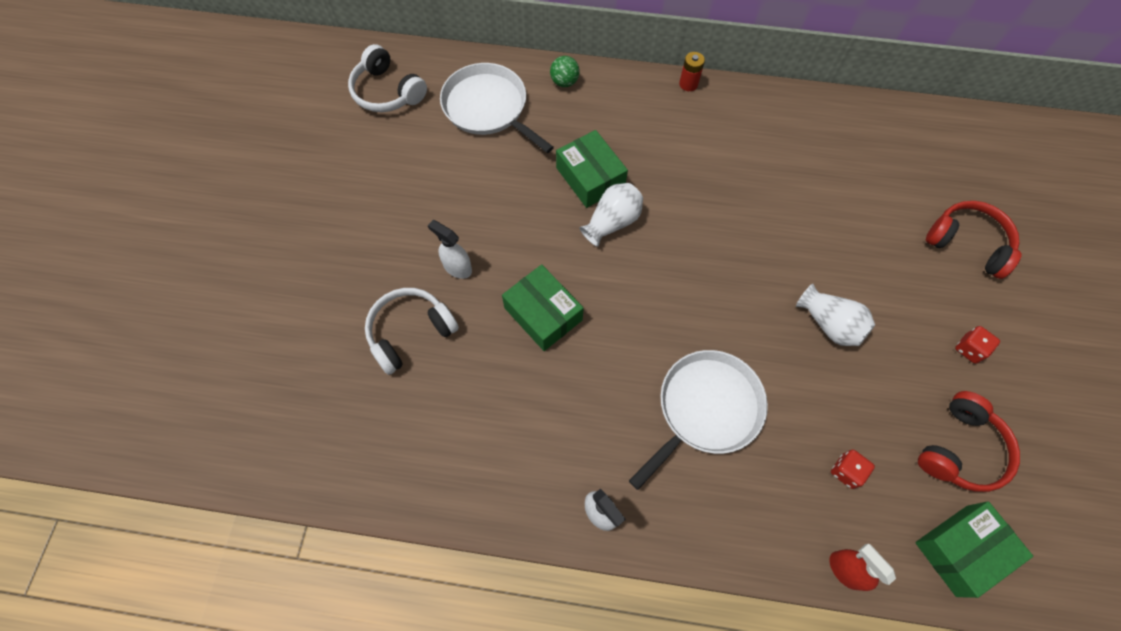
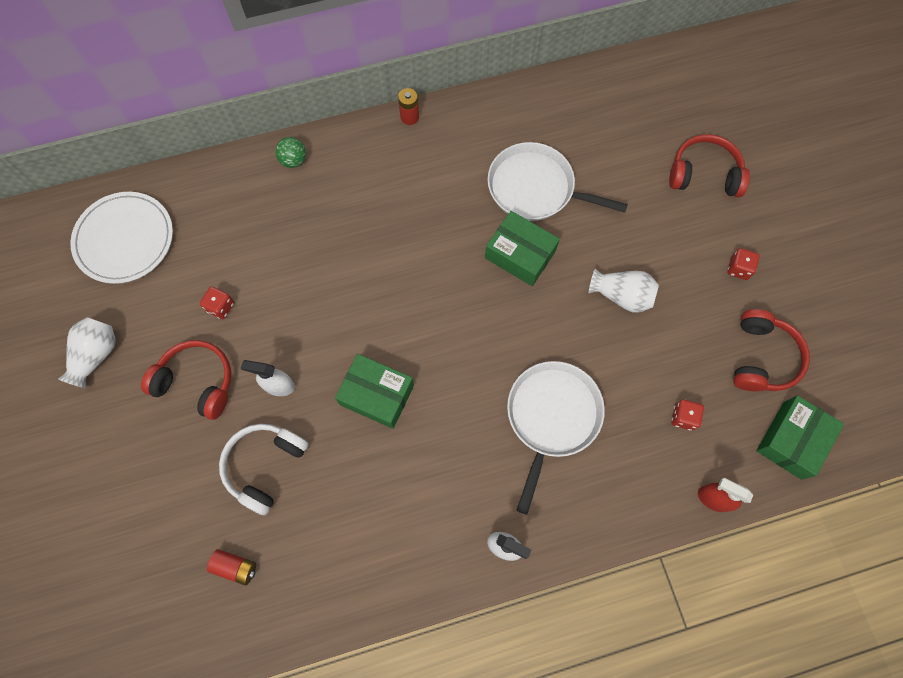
camera: 25 degrees left, 5 degrees up
(339, 411) = (235, 567): none -> red battery
(387, 92) = (124, 239): white headphones -> white plate
(388, 234) = (197, 382): none -> red headphones
(440, 179) = (220, 307): none -> red dice
(488, 108) = (233, 216): white pan -> white pan (535, 188)
(590, 177) = (360, 246): green box -> green box (520, 254)
(612, 222) = (399, 281): white vase -> white vase (96, 355)

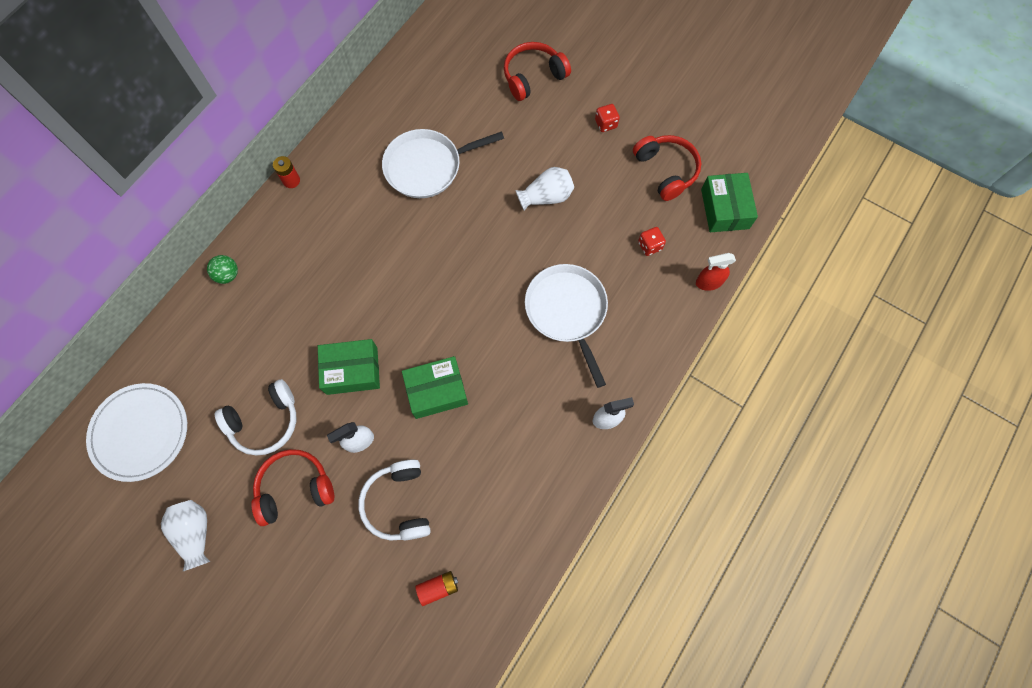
camera: 40 degrees left, 0 degrees up
(220, 307) = (265, 421): red dice -> white headphones
(520, 254) = (455, 220): green box -> green box (352, 370)

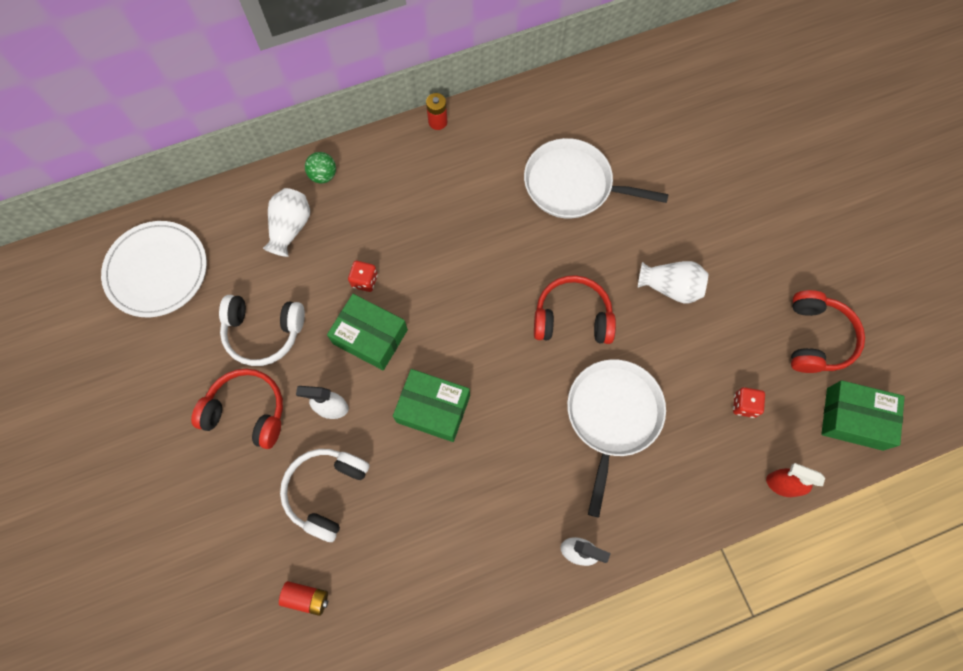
camera: 35 degrees right, 0 degrees up
(195, 533) = (140, 392): white vase -> white vase (290, 228)
(533, 77) = (741, 157): red headphones -> red headphones (572, 317)
(606, 124) = (784, 250): red dice -> red dice (364, 281)
(725, 209) = (854, 419): green box -> green box turned 75 degrees clockwise

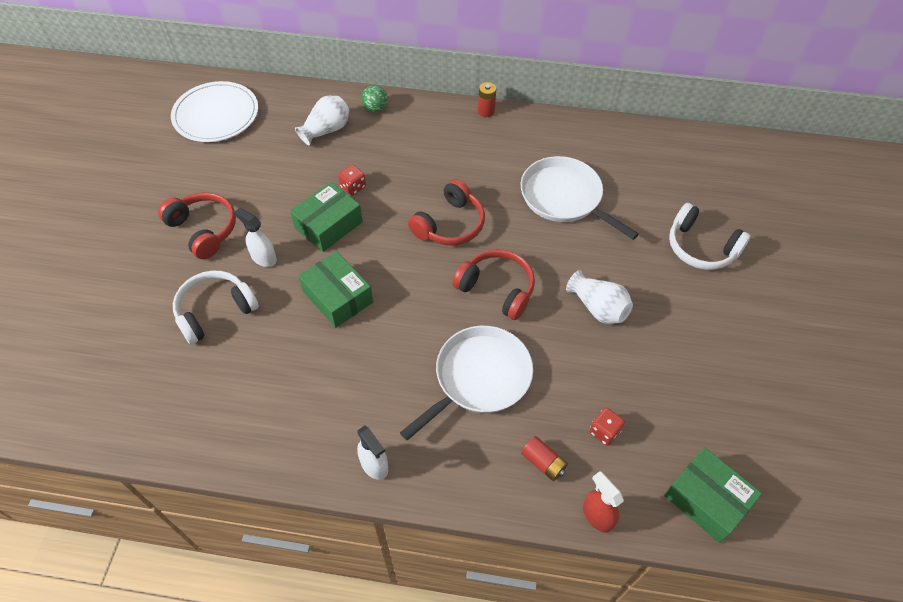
camera: 30 degrees right, 15 degrees down
(263, 332) = (255, 185): white headphones -> white headphones (701, 247)
(306, 598) = (143, 376): red battery -> red battery (543, 462)
(370, 336) = (328, 225): green box -> green box turned 75 degrees clockwise
(816, 338) = (710, 414): red headphones -> red headphones (450, 224)

